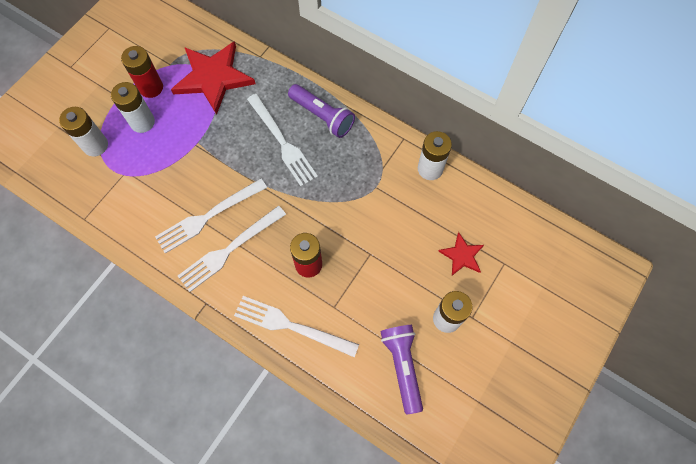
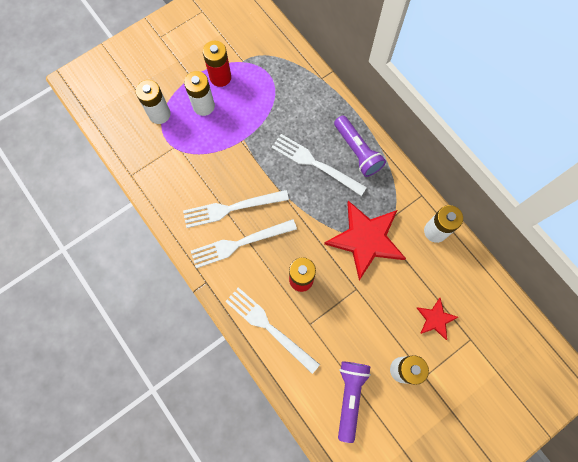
camera: 20 degrees right, 5 degrees up
(213, 78) = (275, 85): red star -> red star (366, 239)
(282, 142) = (315, 163): white fork -> white fork turned 135 degrees clockwise

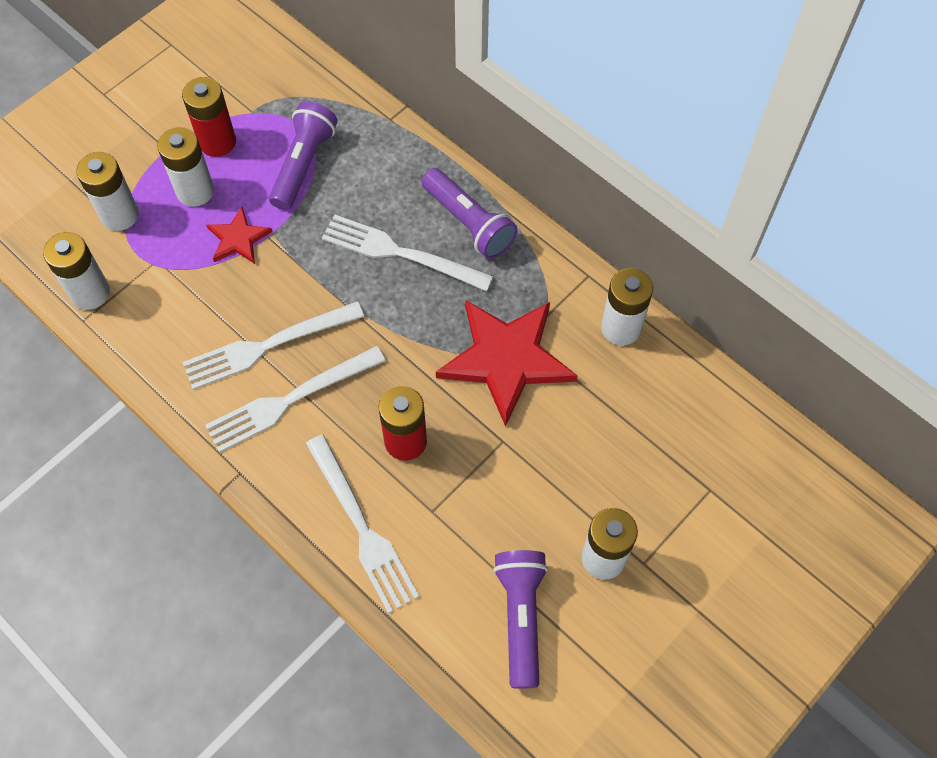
camera: 10 degrees left, 10 degrees down
(137, 159) = (90, 293): none -> white battery
(267, 99) = (303, 164): none -> purple flashlight
(269, 327) = (362, 528): white fork -> white fork turned 150 degrees counterclockwise
(435, 319) = (645, 467): red star -> red star (238, 239)

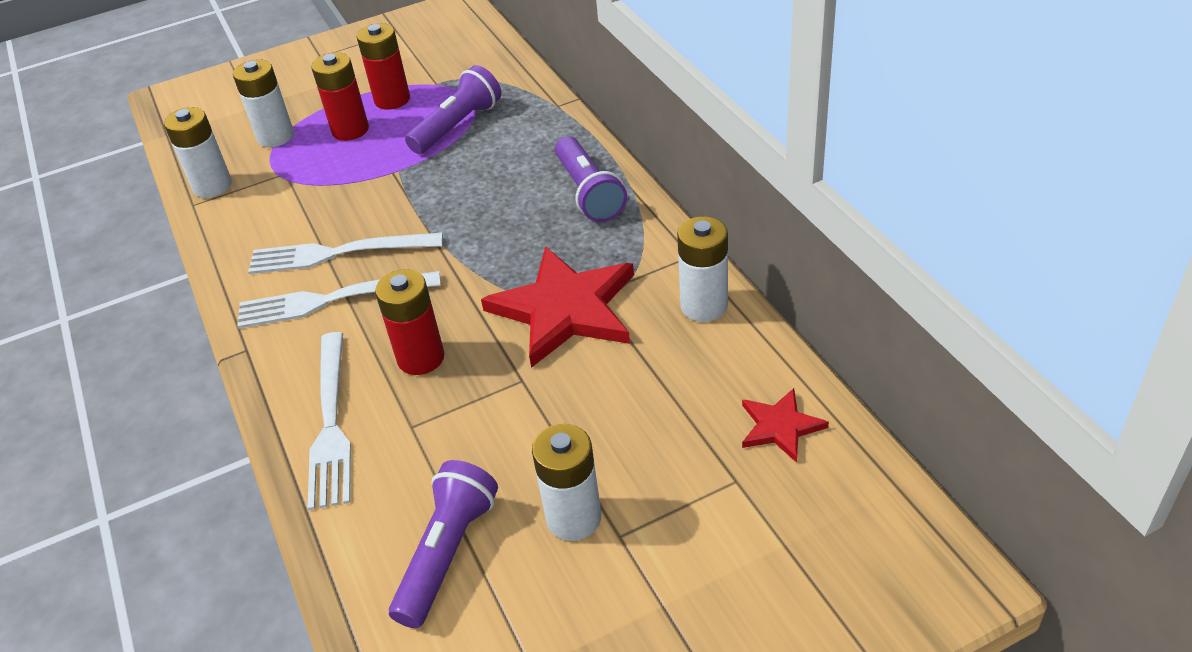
camera: 25 degrees right, 20 degrees down
(195, 191) = (350, 130): white battery -> red battery
(238, 239) = (365, 169): red star -> red star (780, 427)
(400, 253) = (507, 204): white fork -> none

